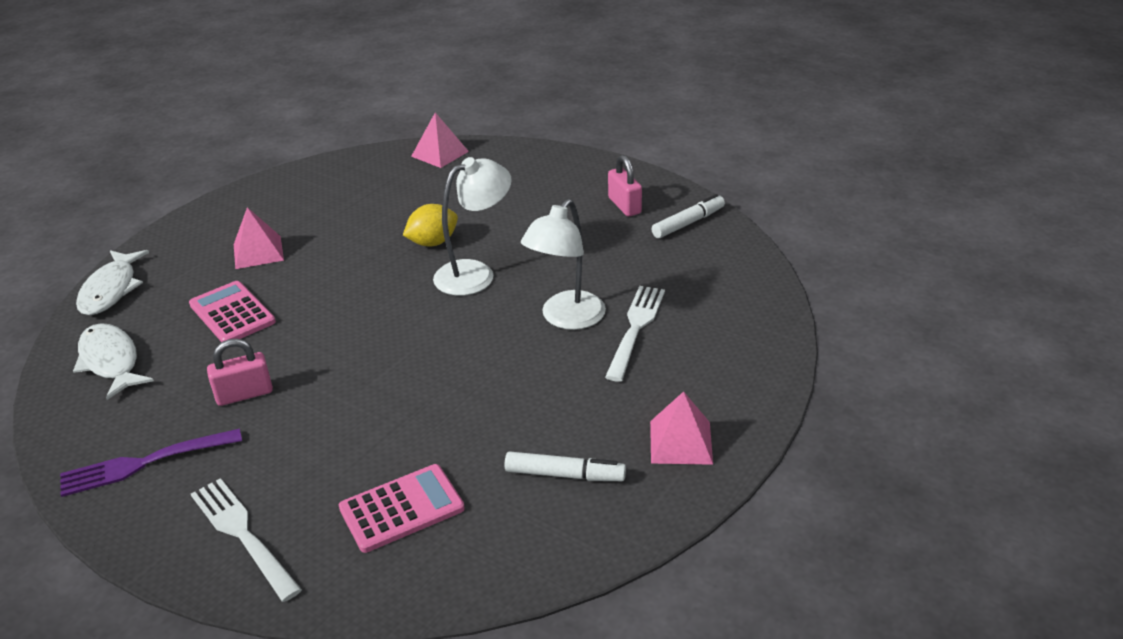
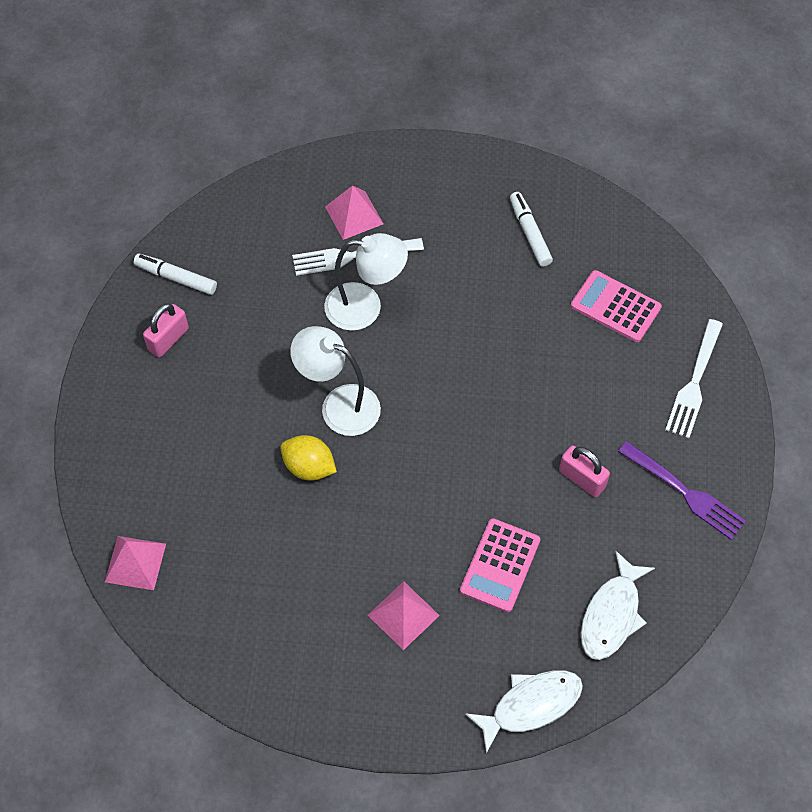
camera: 120 degrees left, 25 degrees up
(680, 442) = (461, 183): pink pyramid -> pink pyramid (354, 215)

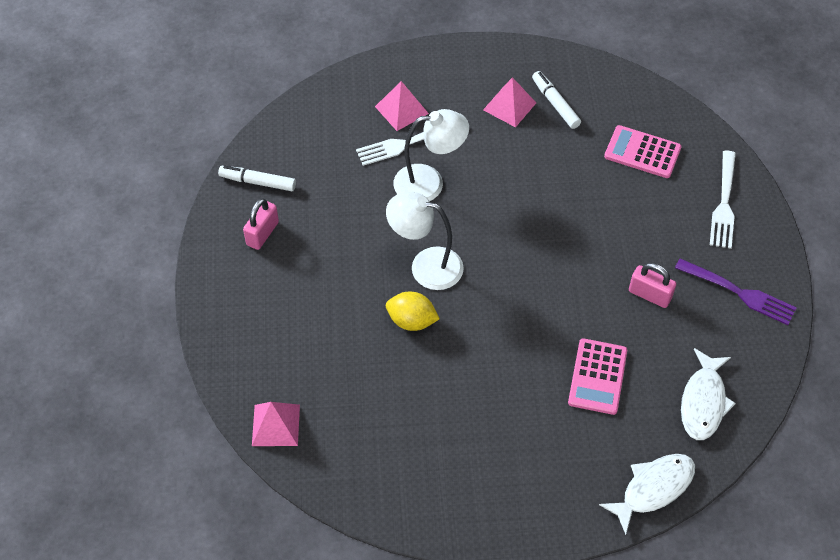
camera: 10 degrees left, 5 degrees down
(403, 615) = (524, 431): pink pyramid -> pink pyramid (509, 106)

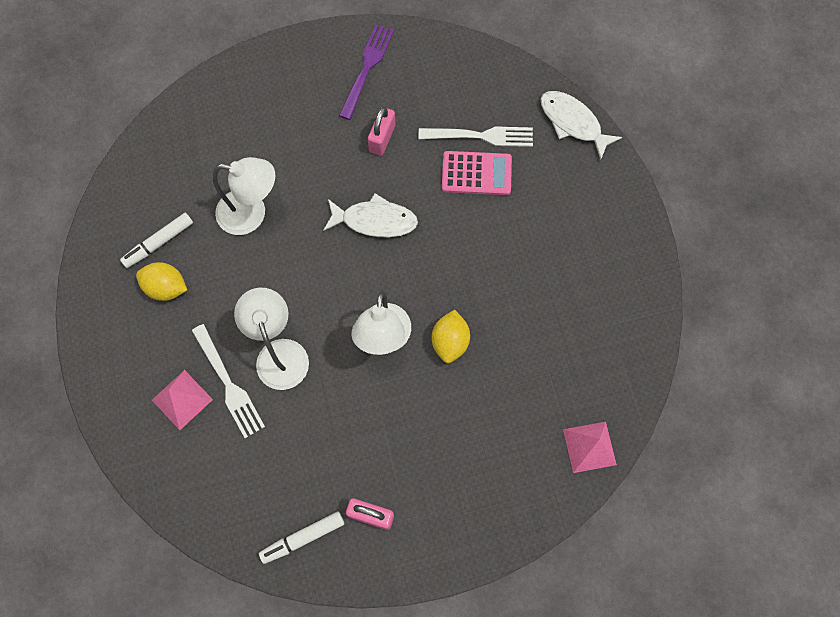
camera: 100 degrees left, 15 degrees up
(258, 182) = (303, 538): white marker -> white marker turned 60 degrees clockwise
(509, 106) = (166, 287): pink pyramid -> yellow lemon
(575, 175) = (252, 214): none -> white lamp
(642, 152) = (215, 156): pink calculator -> none
(703, 402) = (483, 90): white fish -> white fish (375, 220)
(724, 202) = (268, 84): white fork -> white fork (480, 136)

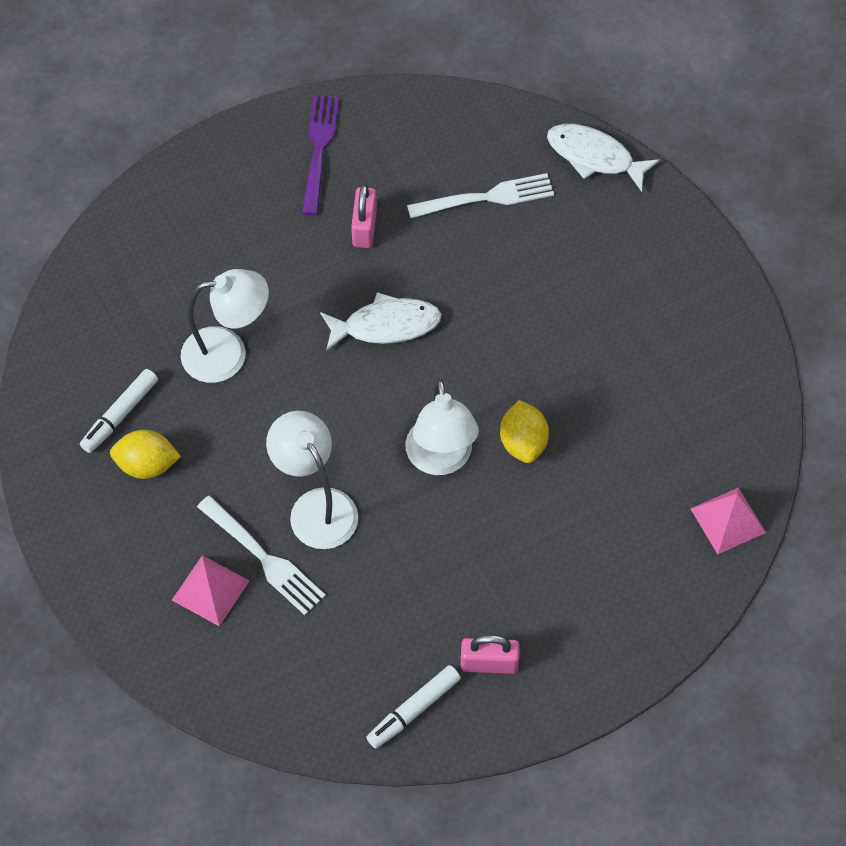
camera: 15 degrees left, 10 degrees down
(476, 173) = (495, 242): pink calculator -> none

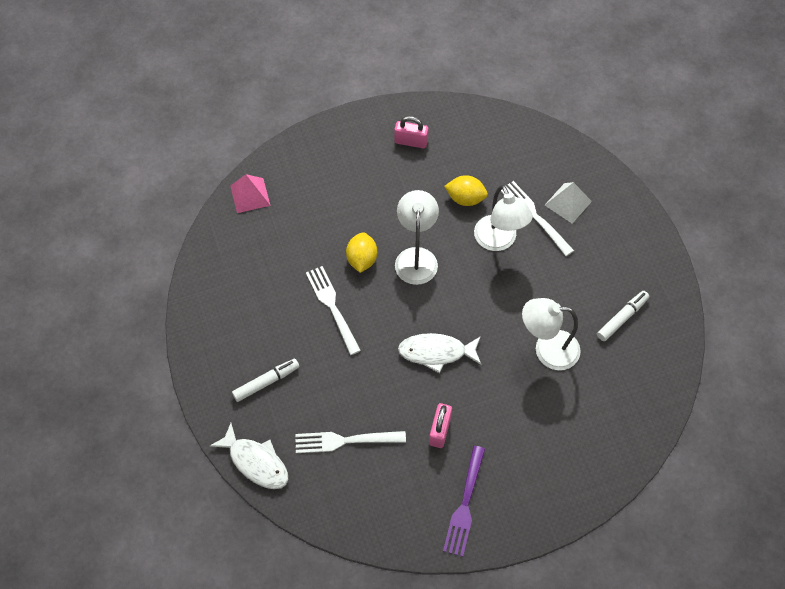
camera: 170 degrees left, 0 degrees up
(147, 465) = (604, 282): yellow lemon -> yellow lemon (465, 199)
(210, 590) = (568, 203): pink pyramid -> white pyramid
(413, 710) = (457, 125): white marker -> white marker (266, 382)
(548, 365) = (332, 307): none -> white fork

